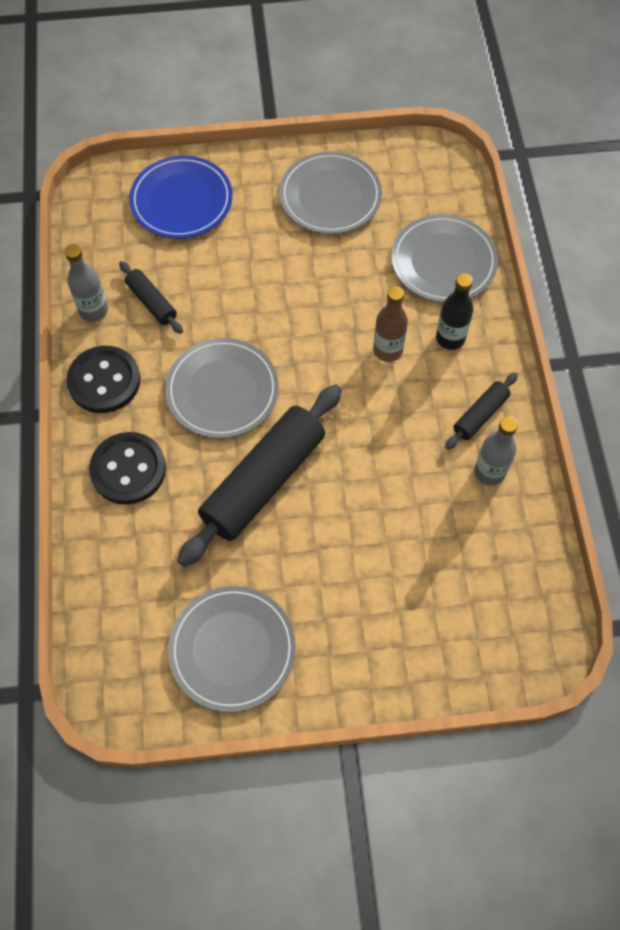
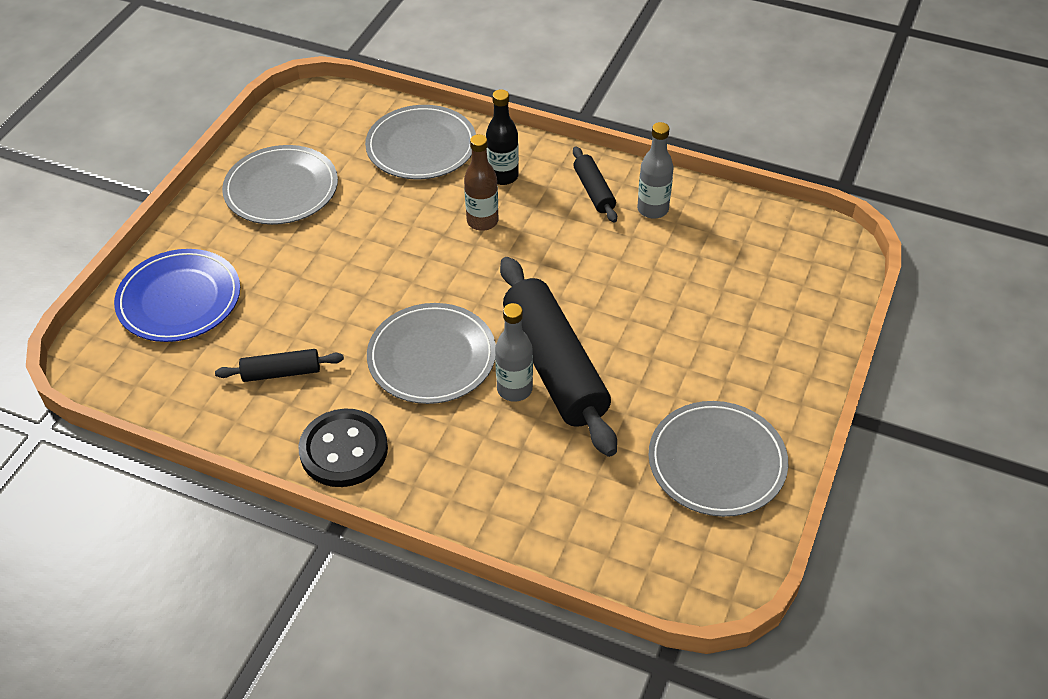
camera: 60 degrees left, 15 degrees down
(93, 310) = (249, 426): grey bottle -> grey bottle (514, 389)
(128, 469) = (465, 470): black button -> none

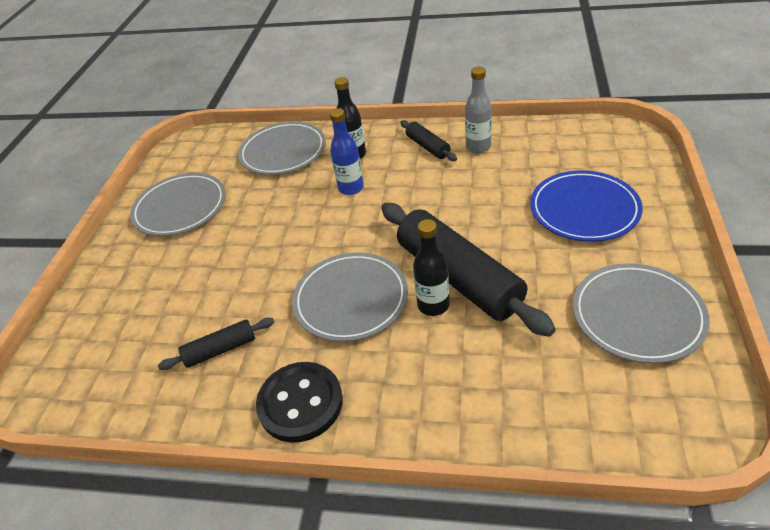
camera: 10 degrees left, 5 degrees down
(179, 299) = (112, 314): blue plate -> blue plate (584, 209)
(482, 221) = (351, 188): brown bottle -> blue bottle
(514, 389) = (433, 305): grey bottle -> black bottle

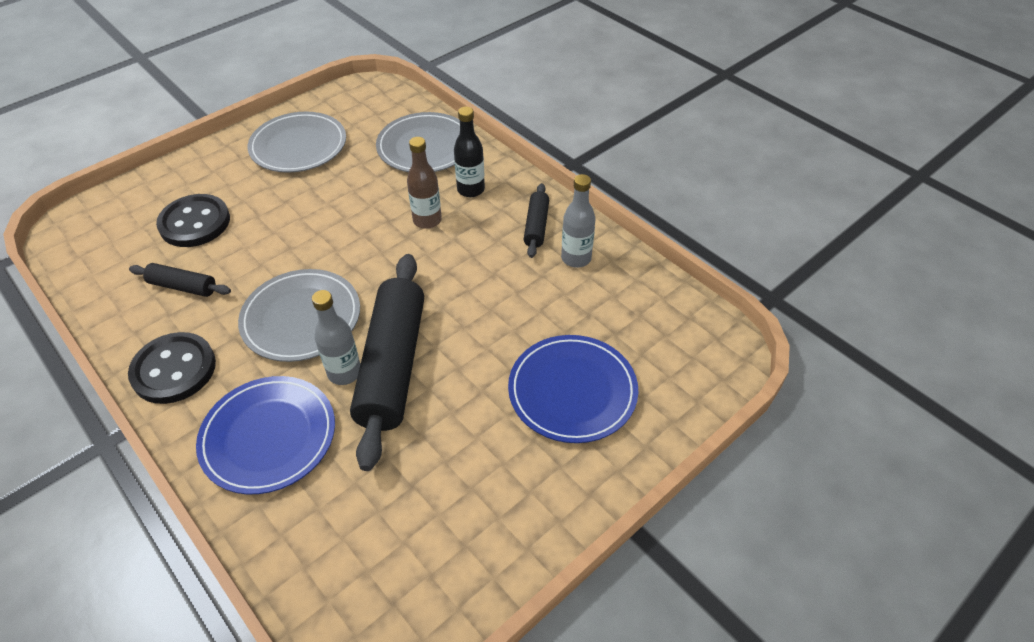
camera: 35 degrees right, 5 degrees up
(164, 306) = (195, 223): none -> black button
(351, 188) = (427, 220): blue bottle -> brown bottle
(433, 305) = (344, 372): black bottle -> grey bottle
(442, 381) = (268, 437): none -> blue plate
(637, 315) = (469, 519): grey plate -> none

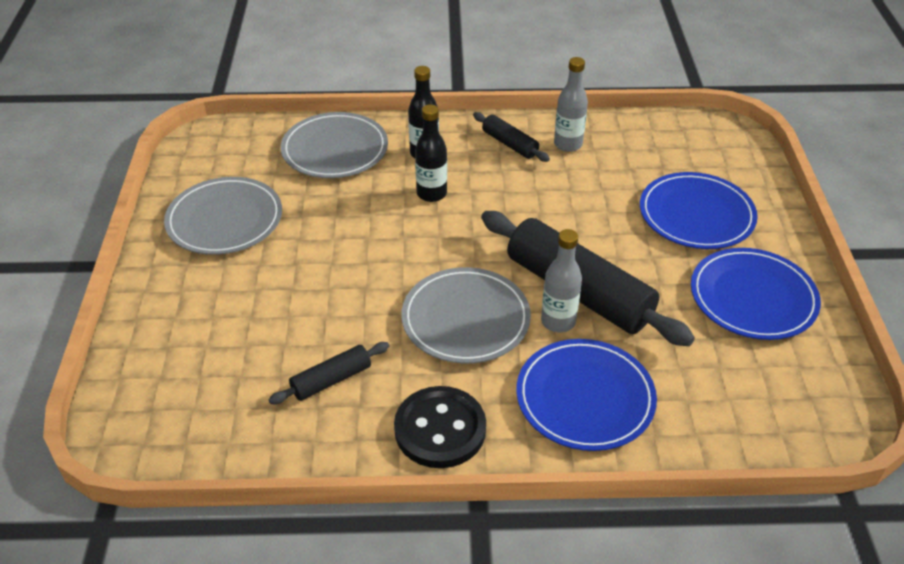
camera: 50 degrees left, 5 degrees down
(195, 223) = (246, 335): black button -> none
(427, 220) = (431, 194): brown bottle -> black bottle
(495, 491) = (752, 297): none -> blue plate

